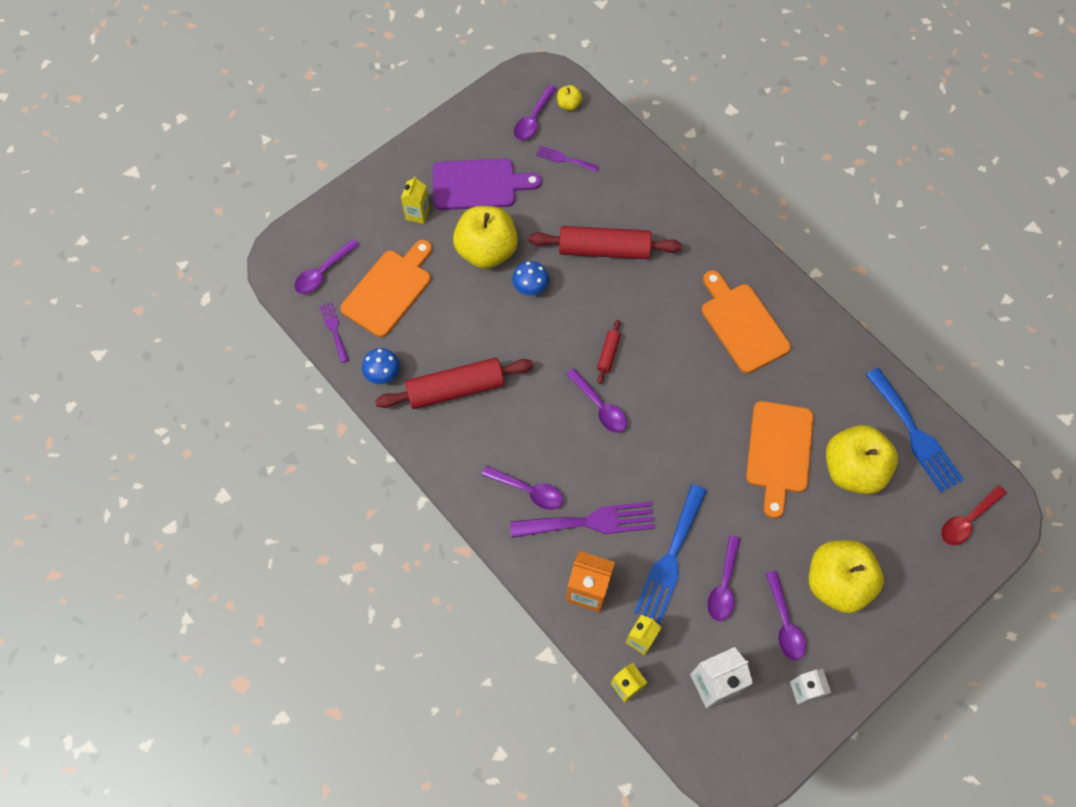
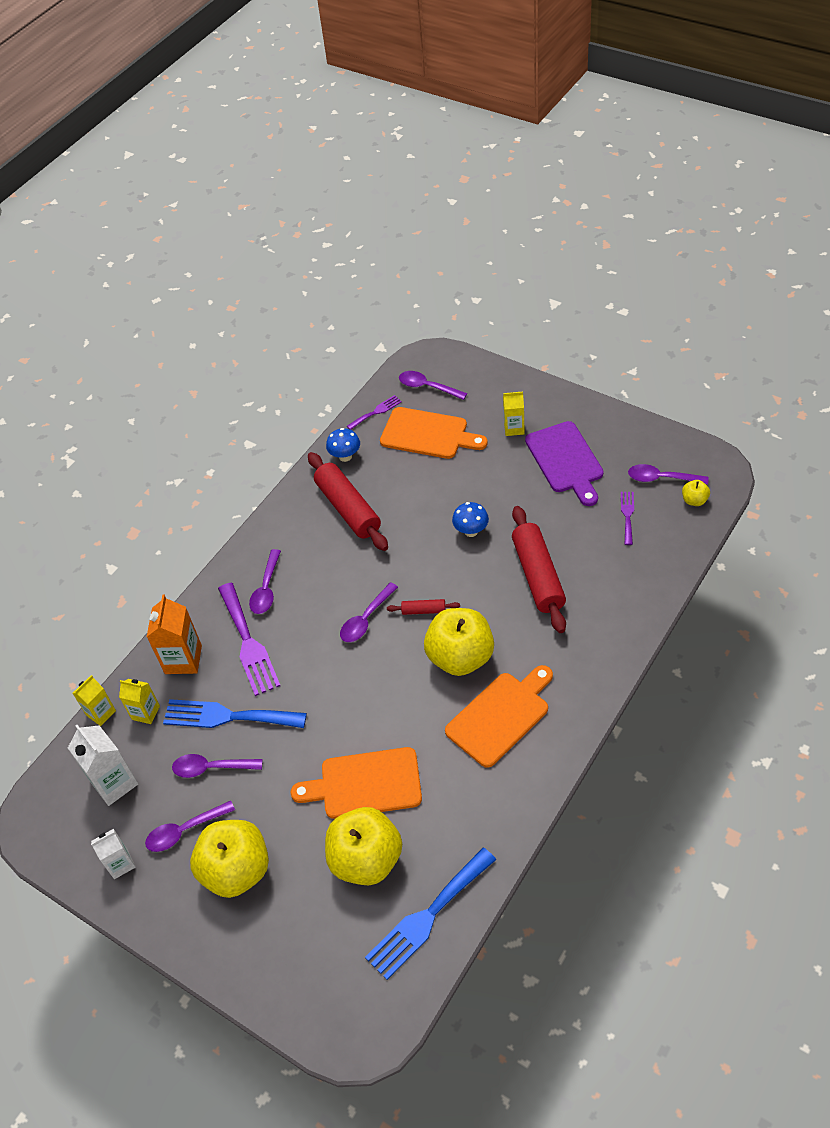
camera: 80 degrees right, 15 degrees down
(486, 250) = (497, 488): yellow apple -> yellow apple (460, 657)
(967, 520) = (339, 993): red spoon -> none

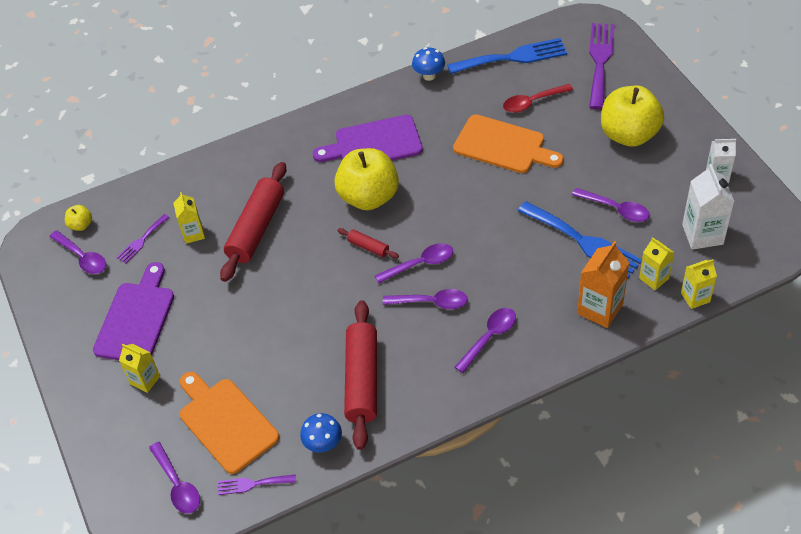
camera: 150 degrees left, 0 degrees up
(184, 831) = (657, 175): purple spoon -> purple spoon (431, 302)
(248, 643) = (534, 294): purple fork -> purple fork (600, 61)
(366, 859) = (532, 102): yellow apple -> red spoon
(471, 531) = (274, 295): blue mushroom -> blue mushroom (429, 76)
(500, 716) = (374, 144): orange cutting board -> purple cutting board
(589, 543) = (193, 233): none -> yellow carton

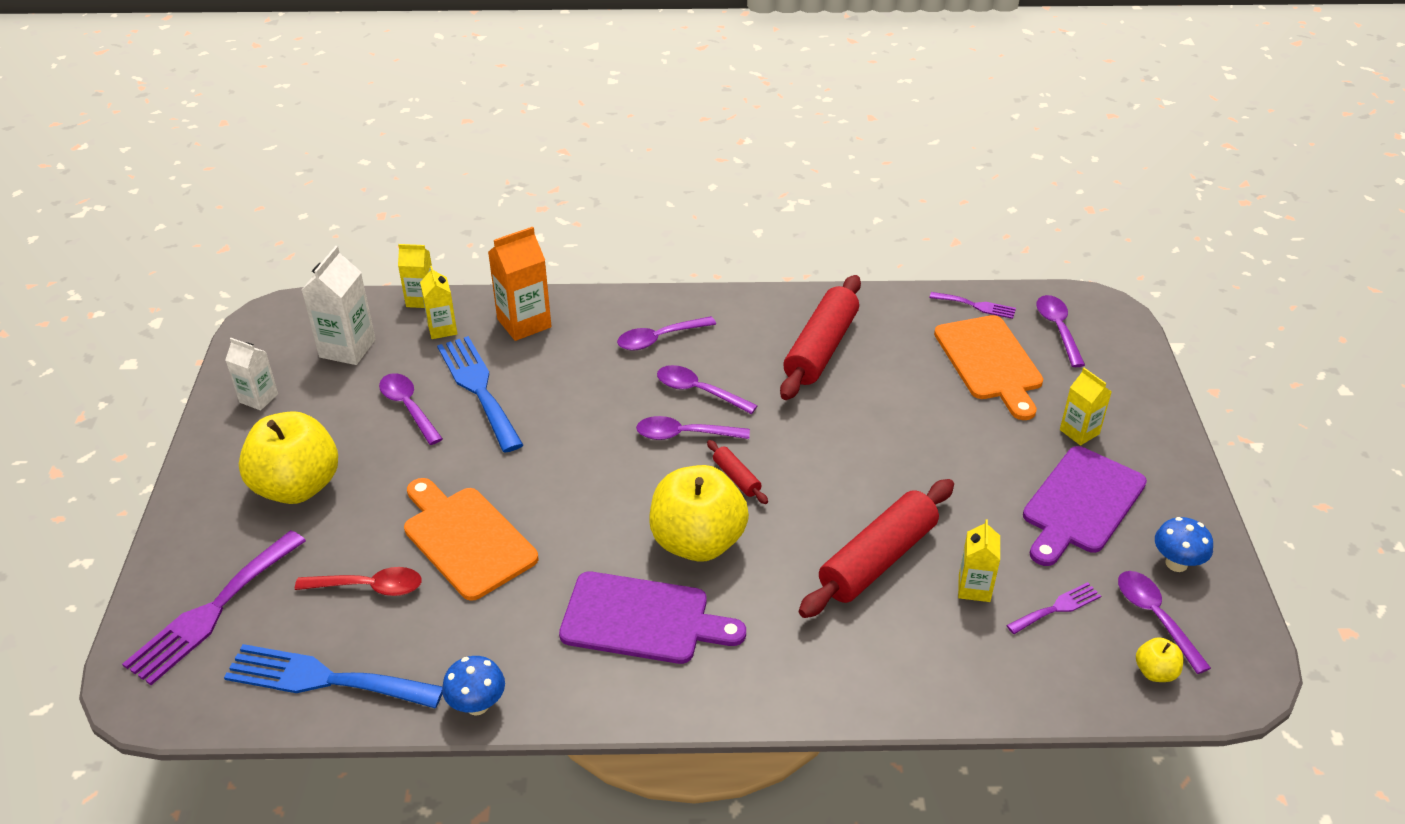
camera: 160 degrees left, 10 degrees down
(323, 444) = (889, 312): blue mushroom -> blue mushroom (1176, 563)

